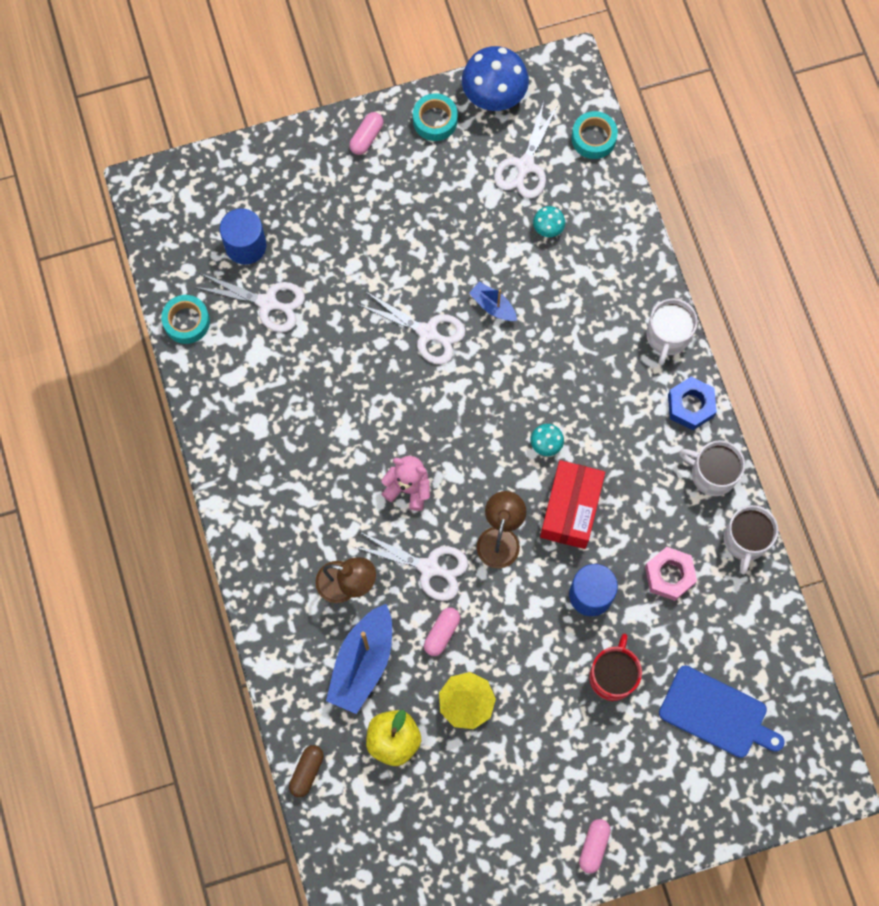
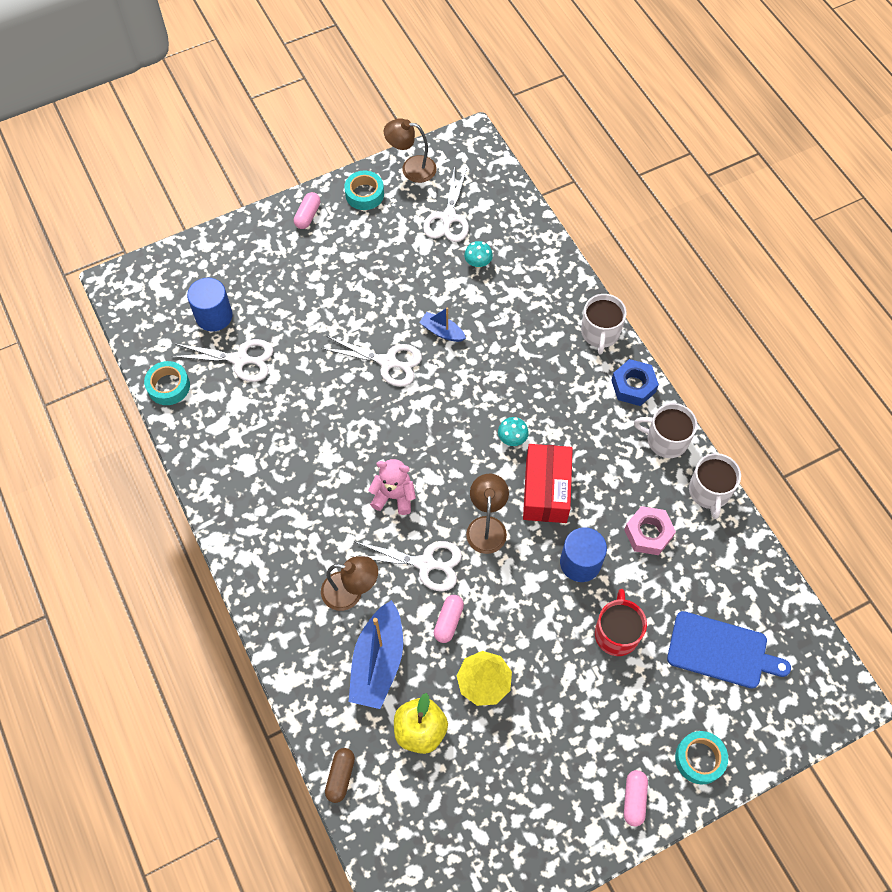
camera: 10 degrees left, 10 degrees down
(494, 95) = (411, 168): blue mushroom -> brown lamp
(593, 138) = (502, 188): turquoise tape -> turquoise tape (699, 759)

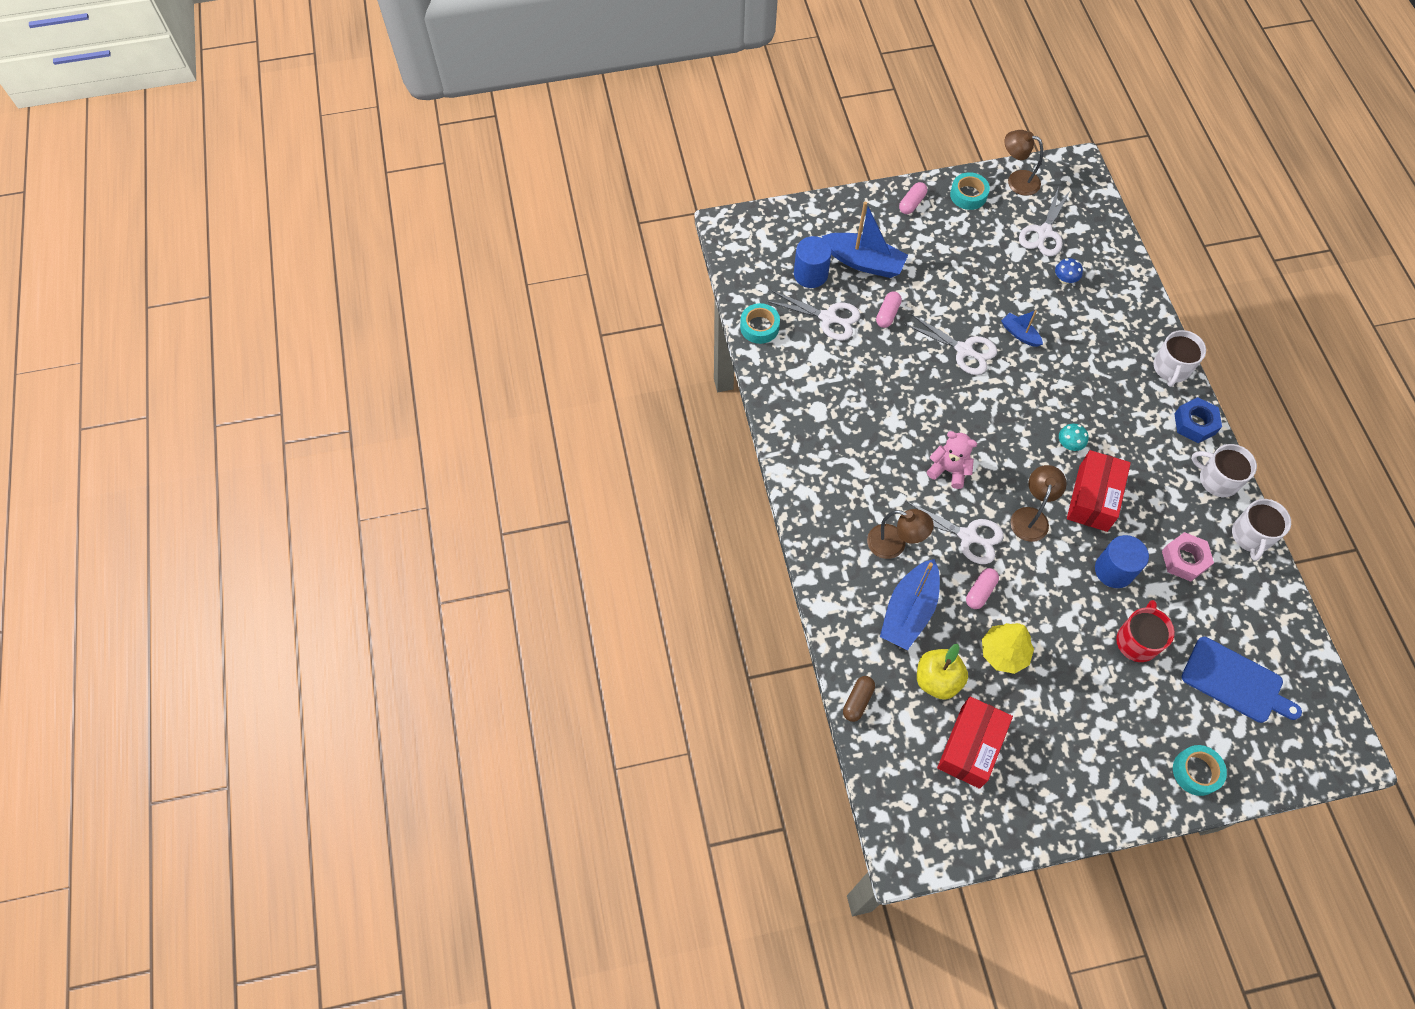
camera: 15 degrees right, 0 degrees up
(268, 290) = (864, 262): none -> blue boat
(467, 795) = (970, 747): none -> red box
(478, 263) = (1065, 279): turquoise mushroom -> blue mushroom
(634, 799) = (1126, 791): pink capsule -> pink capsule (887, 314)

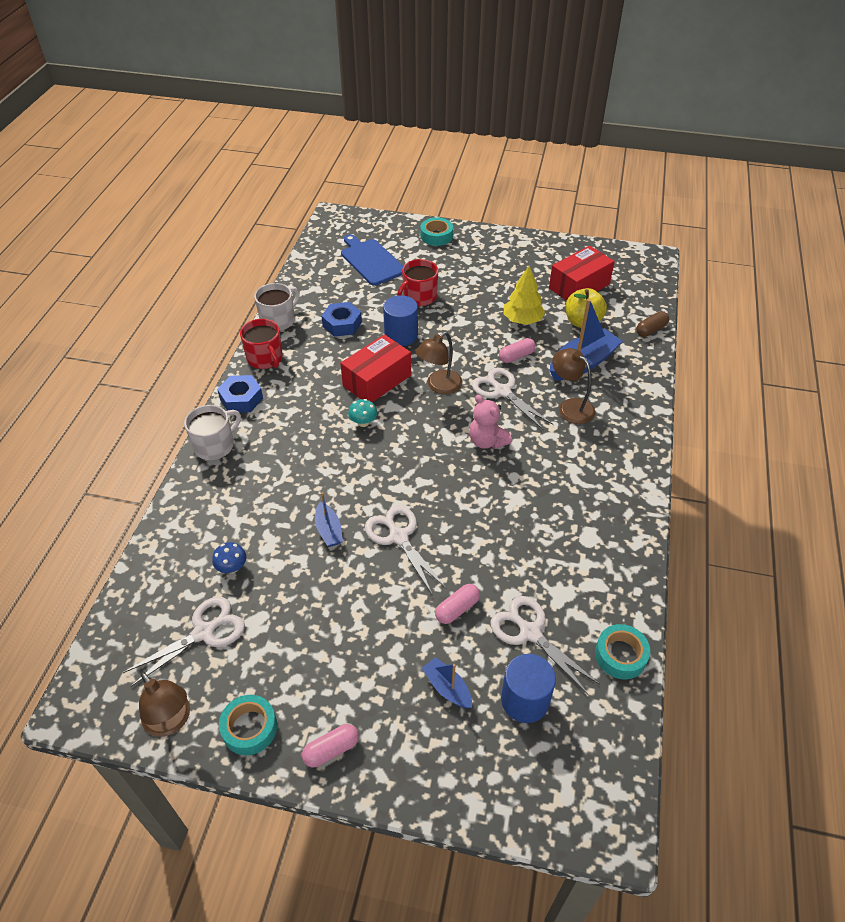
camera: 155 degrees left, 15 degrees down
(864, 262) = (447, 688): blue boat -> blue boat, size x0.52
(1184, 559) = (342, 324): pink nut -> blue nut
(1217, 479) = (265, 358): white mug -> red mug

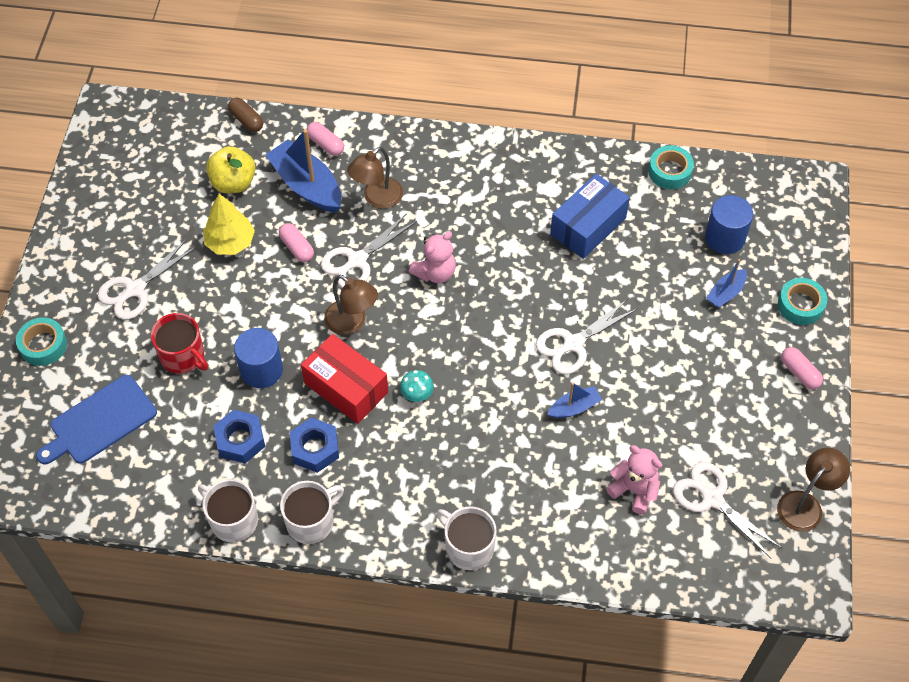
camera: 95 degrees left, 10 degrees up
(232, 567) = (634, 490): blue mushroom -> pink teddy bear
(241, 399) = (387, 534): blue nut -> blue nut (315, 449)
(249, 728) = (796, 439): turquoise tape -> turquoise tape (800, 305)
(265, 358) = (311, 521): red mug -> white mug
(457, 609) = (647, 290): pink capsule -> pink capsule (325, 144)
(530, 632) = (660, 234): white scissors -> white scissors (135, 289)
(540, 565) = (588, 226): none -> blue box
(579, 286) = (164, 184): red box -> none

